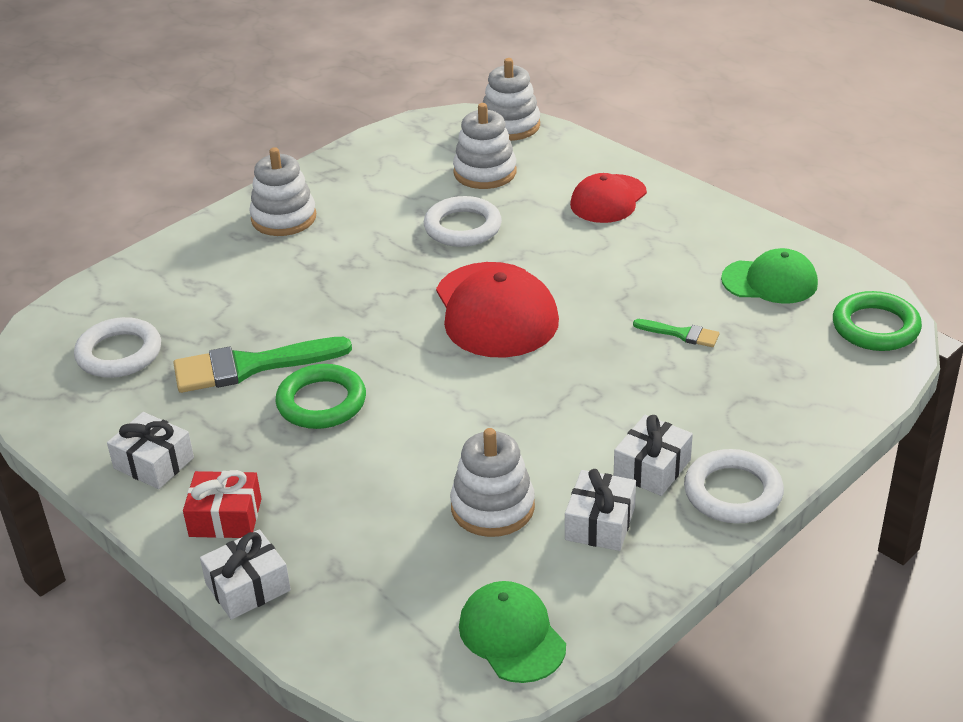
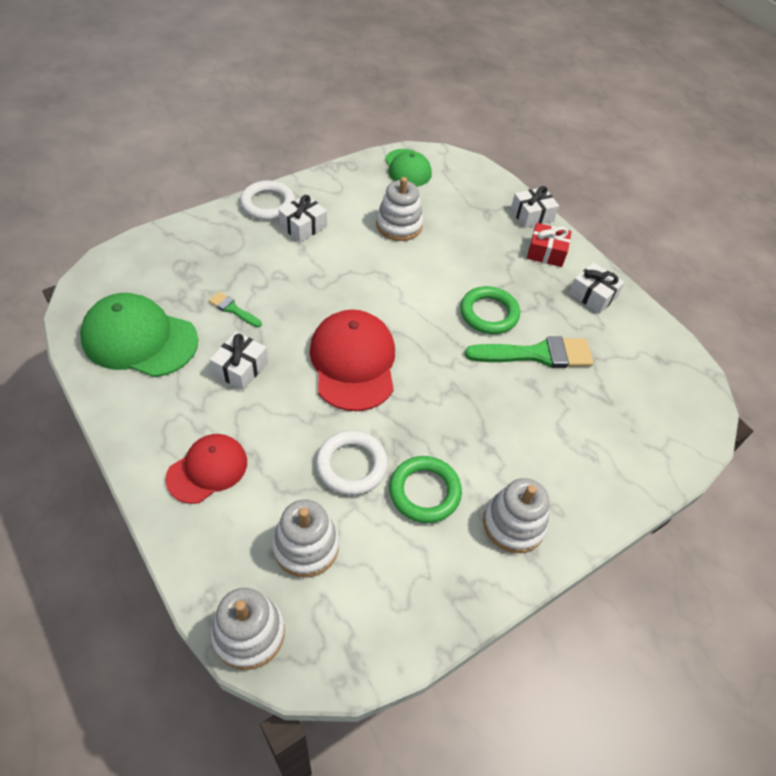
camera: 175 degrees left, 15 degrees up
(119, 353) = (635, 390): white ring -> none
(600, 523) = (345, 205): white gift -> white gift (240, 368)
(770, 281) = (139, 339): green cap -> green cap, size x1.59
(875, 327) = (101, 283): green ring -> green ring (424, 492)

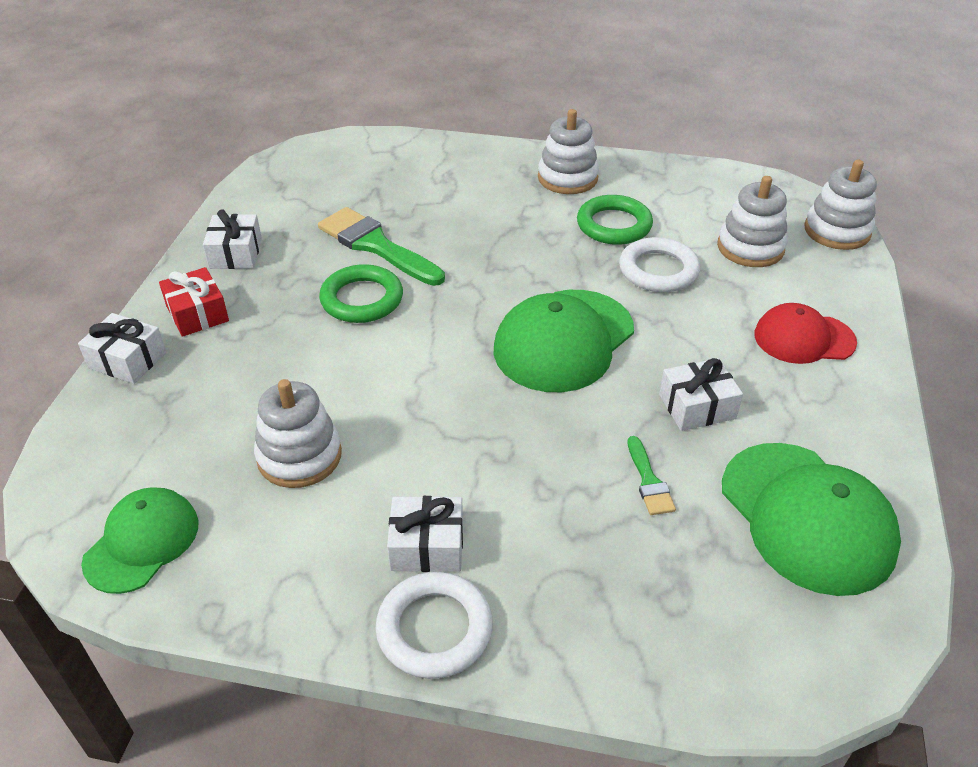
camera: 130 degrees left, 10 degrees down
(353, 362) = (564, 340): red cap -> green cap

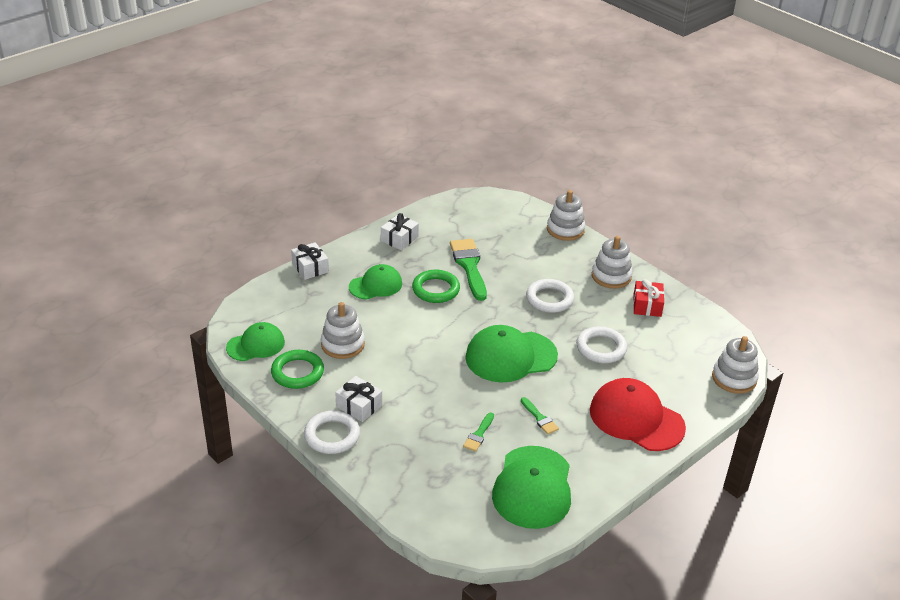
camera: 35 degrees right, 5 degrees down
(197, 313) = (356, 260): red gift -> red gift (647, 305)
(264, 336) = (375, 285): none -> green cap
(527, 239) = (549, 299): none -> white ring
(614, 225) = (606, 314): green ring -> green ring (297, 372)
(697, 406) = (540, 418): white gift -> green brush
(750, 248) = (668, 362): white stacking toy -> white stacking toy (565, 229)
(804, 338) = (636, 419): red cap -> red cap, size x1.59

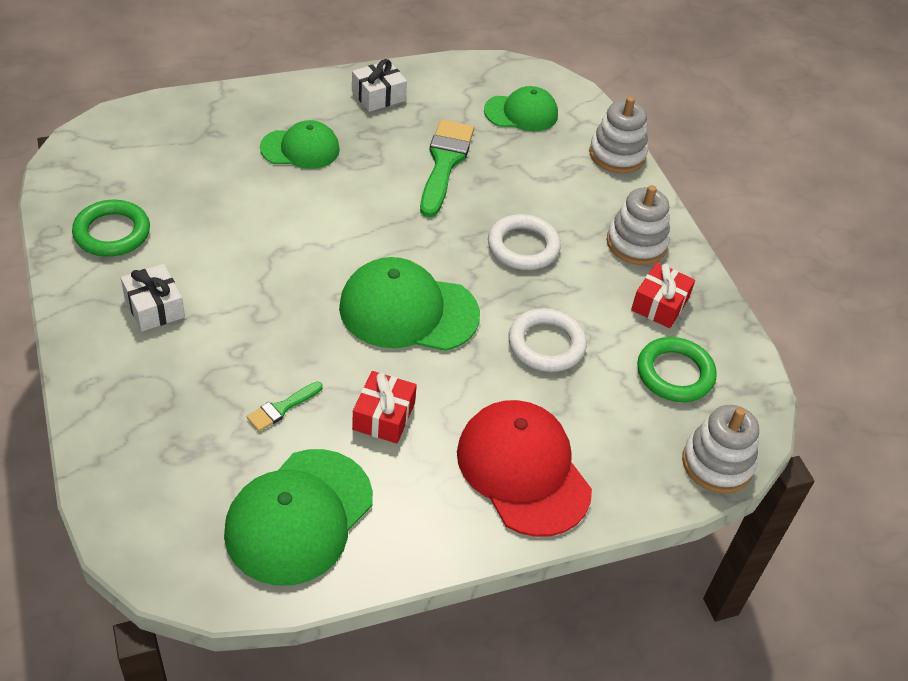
camera: 20 degrees right, 10 degrees up
(256, 345) = (89, 177): green cap -> green cap (521, 113)
(310, 268) = (234, 98): white gift -> none
(332, 435) = (89, 335): white ring -> none
(342, 344) = (197, 215): white stacking toy -> none
(436, 289) = (375, 181): green ring -> green ring (675, 373)
(540, 418) = (384, 416): green brush -> red gift

